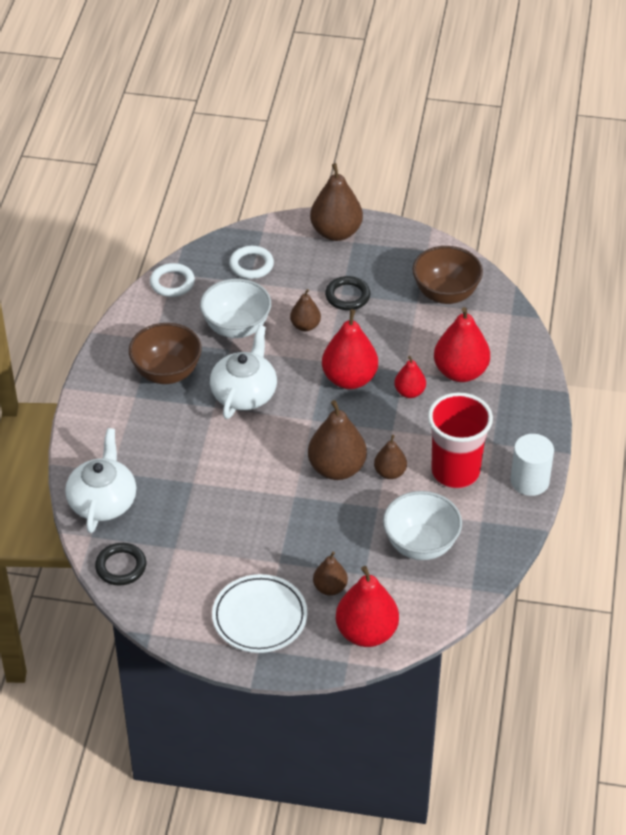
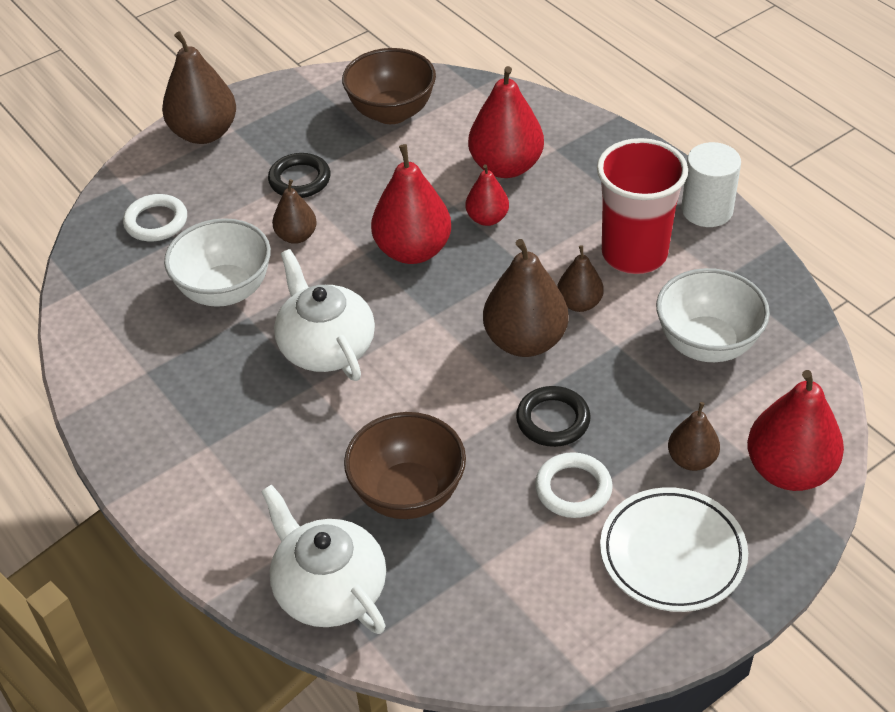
camera: 45 degrees left, 0 degrees up
(121, 566) = (452, 642): black ring -> black ring (553, 420)
(167, 373) = (210, 393): brown bowl -> brown bowl (408, 494)
(172, 283) = (89, 300): white ring -> white ring (573, 489)

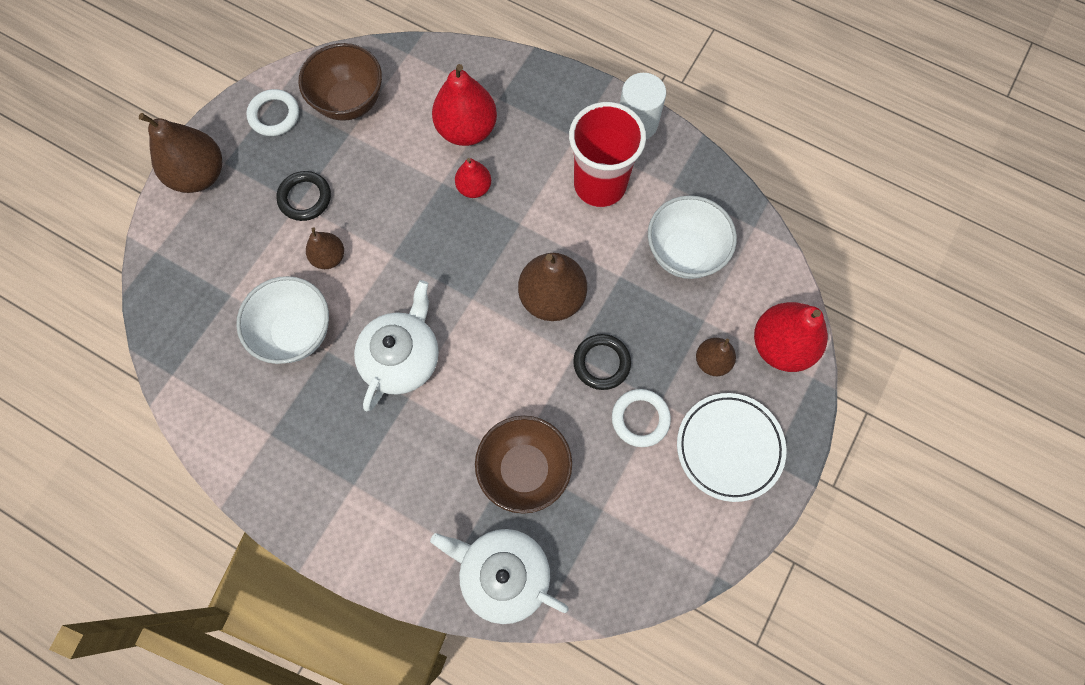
camera: 25 degrees left, 25 degrees up
(156, 222) = (204, 282): white ring -> white ring (274, 115)
(326, 346) = (402, 357): white teapot -> white teapot turned 75 degrees clockwise
(413, 250) = (429, 239): red pear -> none
(579, 303) = (578, 247): brown pear -> none

